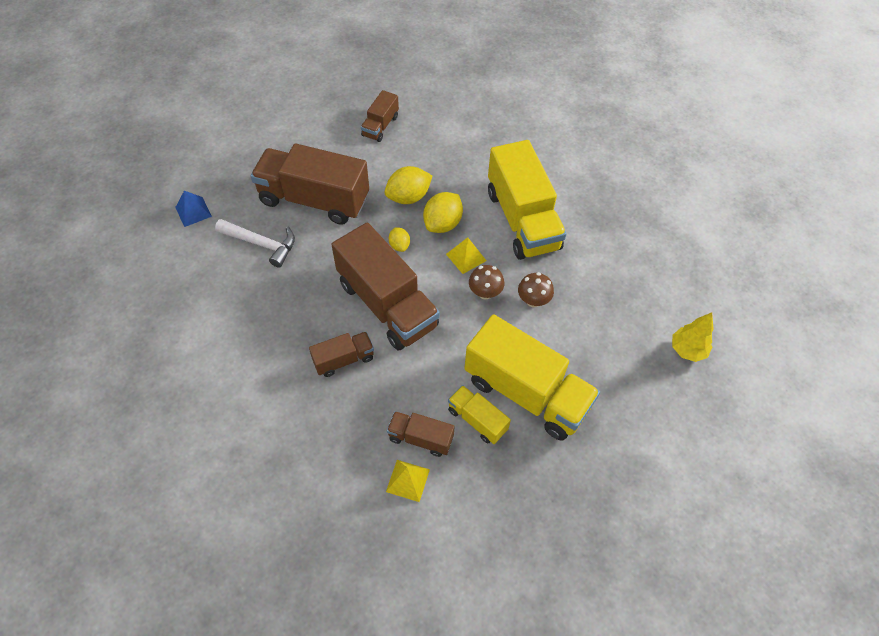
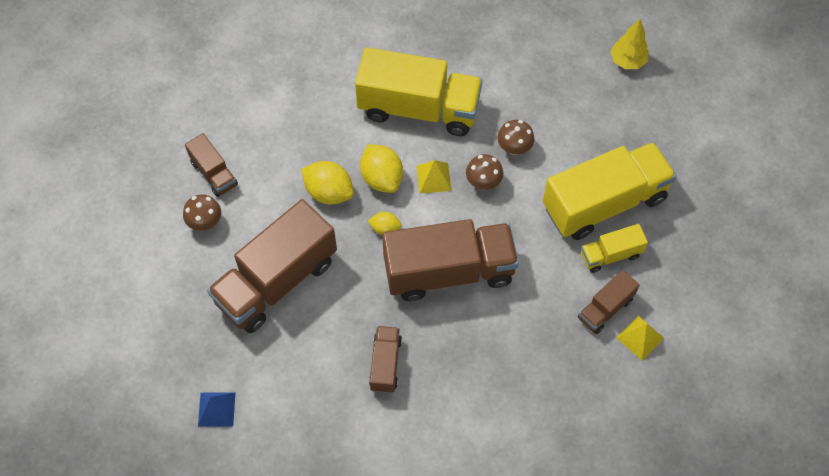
camera: 60 degrees left, 5 degrees up
(261, 244) = (305, 356): white hammer -> none
(338, 139) = (205, 222): none -> brown mushroom
(344, 359) = (490, 337): brown truck -> brown truck (385, 364)
(408, 197) = (329, 192): yellow lemon -> yellow lemon turned 60 degrees counterclockwise

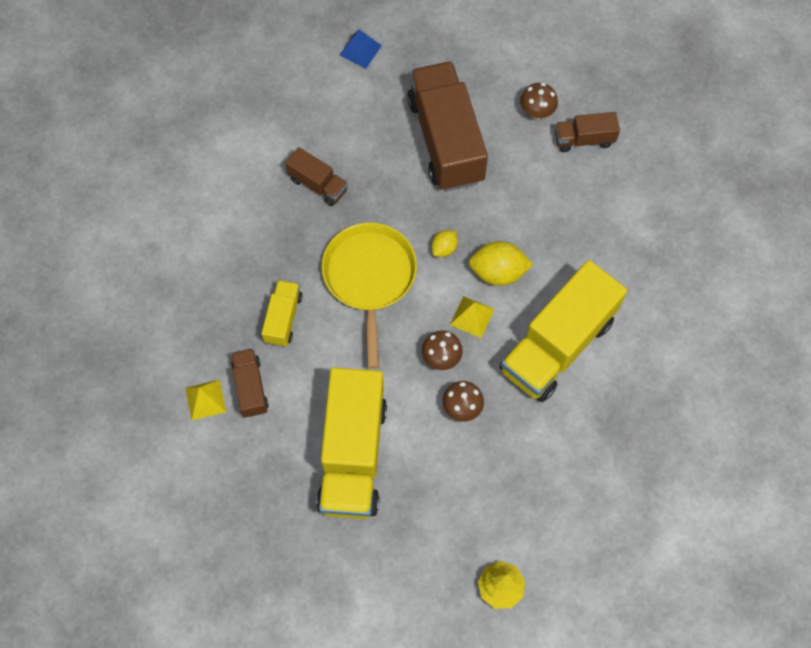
camera: 120 degrees right, 5 degrees up
(329, 192) = (509, 221): yellow lemon -> none
(449, 271) = (369, 278): brown truck -> yellow pan
(610, 255) = (297, 425): yellow truck -> yellow truck (283, 318)

